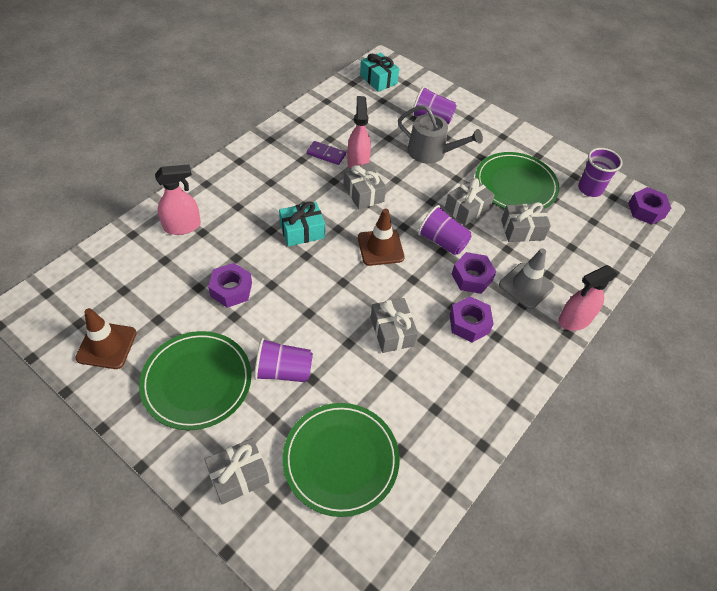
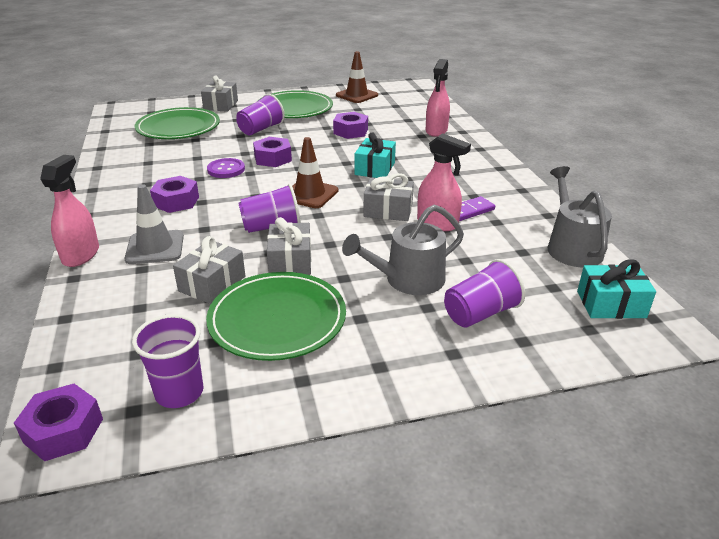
camera: 130 degrees right, 20 degrees down
(333, 102) = (572, 247): none -> grey watering can
(392, 332) = (226, 169): grey gift -> purple button
(472, 277) = (211, 223): purple nut -> purple nut (273, 158)

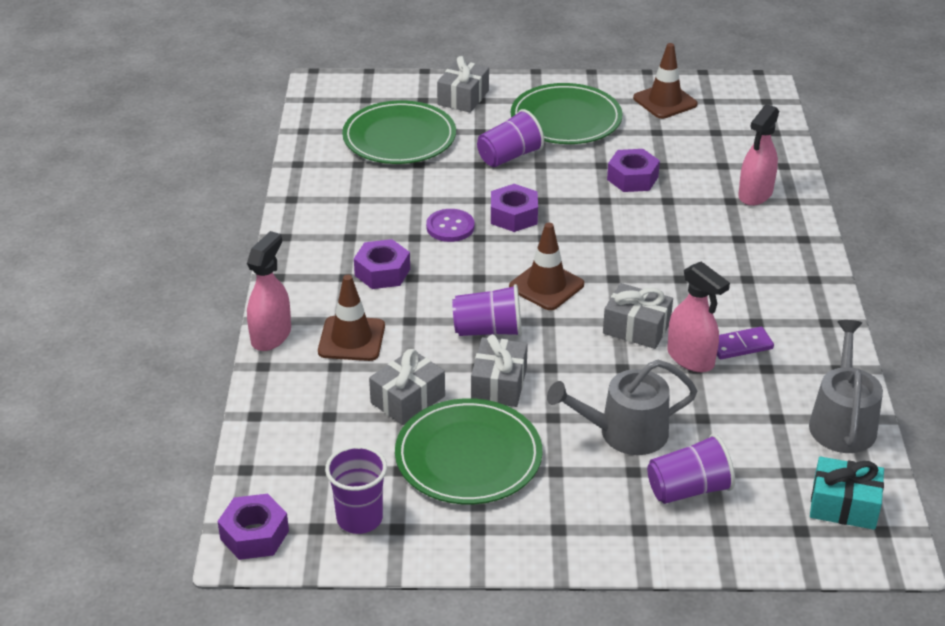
camera: 15 degrees right, 5 degrees up
(155, 247) = (351, 339): grey traffic cone -> brown traffic cone
(375, 168) = (643, 254): turquoise gift -> none

